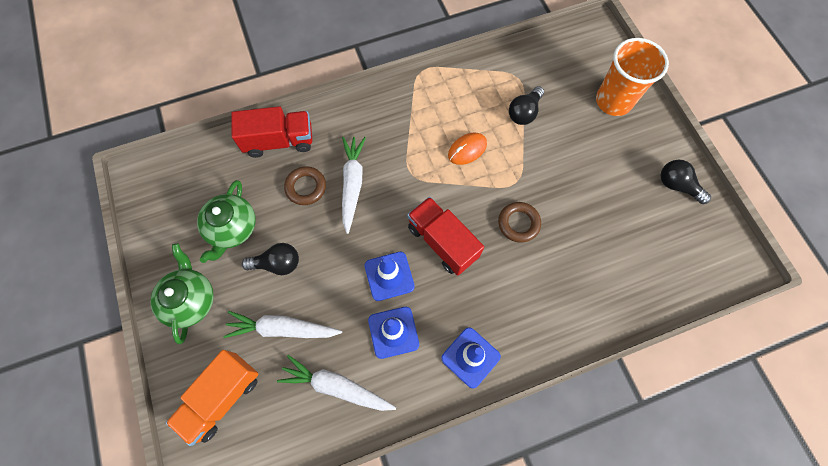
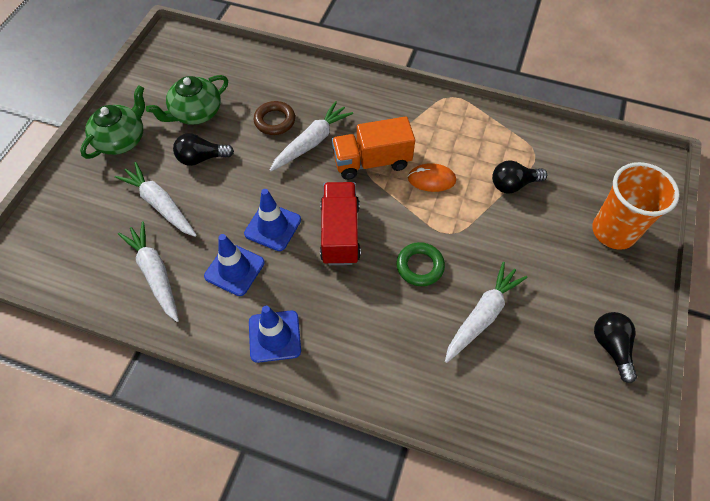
camera: 40 degrees right, 10 degrees down
(222, 397) = (75, 218): orange truck -> orange truck (372, 161)
(277, 263) = (201, 158): black light bulb -> black light bulb turned 135 degrees clockwise
(279, 141) = (288, 77): red truck -> none
(518, 223) = (420, 266): brown ring -> green ring
(588, 227) = (482, 315): none -> white carrot

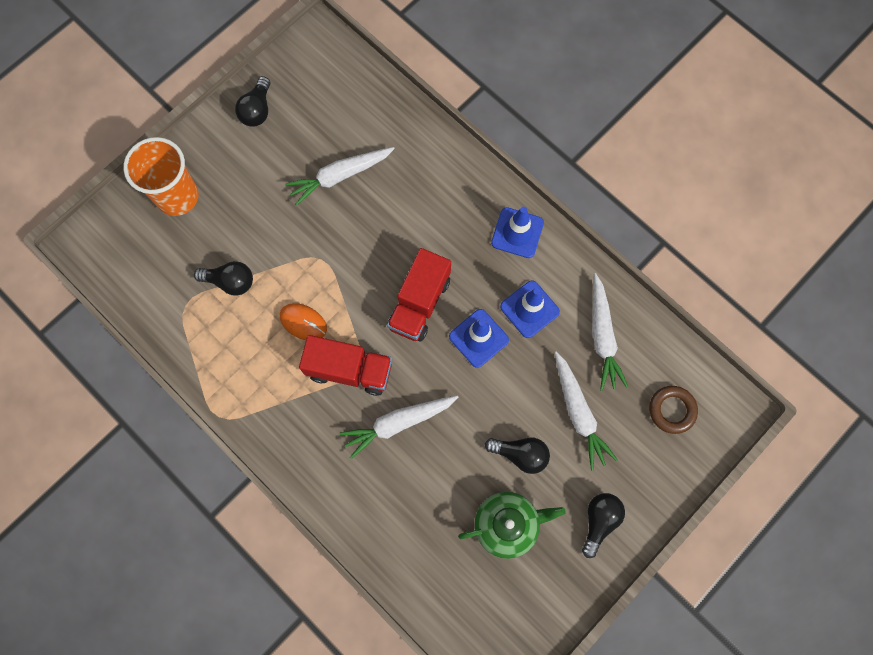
camera: 155 degrees left, 15 degrees up
(121, 139) = (599, 521): green teapot -> black light bulb
(275, 121) = (425, 471): brown ring -> brown ring (672, 410)
(372, 161) = (349, 370): orange truck -> red truck
(420, 266) = (366, 240): green ring -> none

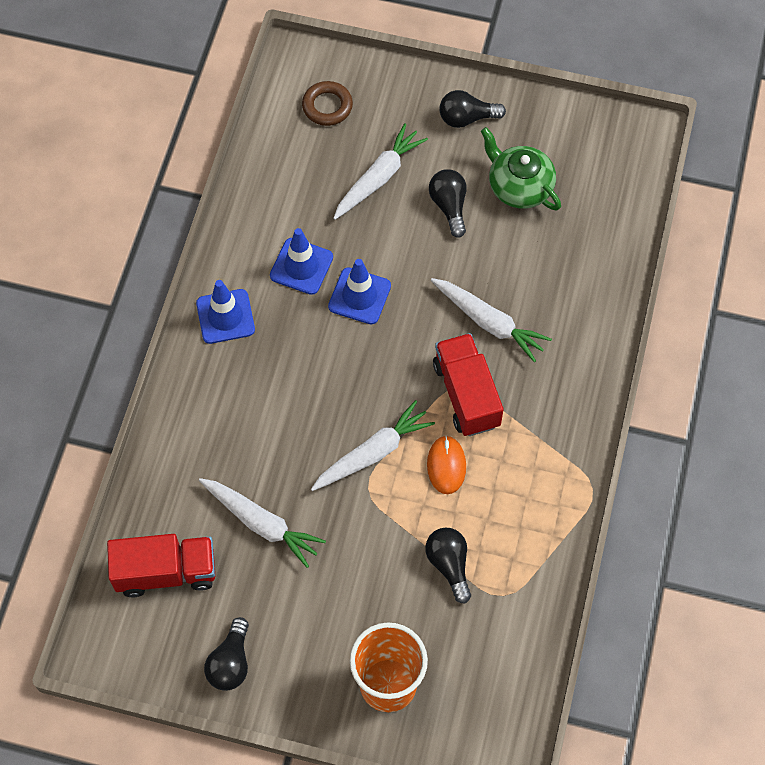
camera: 120 degrees left, 10 degrees down
(257, 110) = (230, 662): black light bulb -> black light bulb turned 120 degrees clockwise
(419, 303) = (357, 367): red truck -> red truck (166, 572)
(602, 336) = (290, 192): white carrot -> white carrot (373, 453)

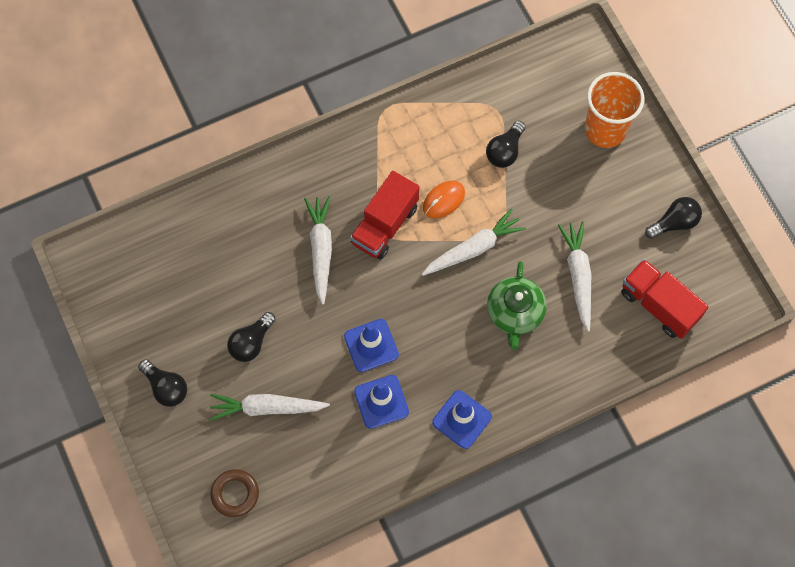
camera: 130 degrees left, 5 degrees up
(373, 453) = (473, 248): white carrot -> white carrot turned 135 degrees clockwise
(519, 186) = (197, 309): green teapot -> green teapot (515, 313)

